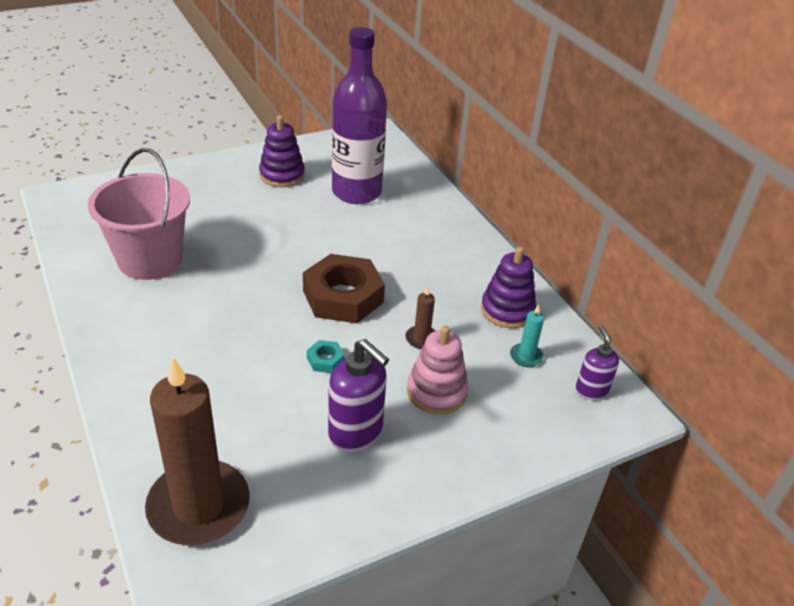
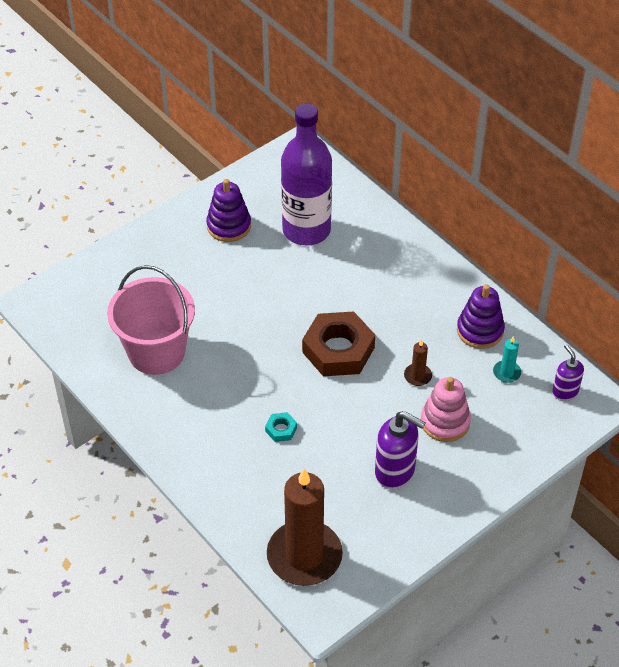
camera: 10 degrees left, 10 degrees up
(325, 360) = (347, 414): turquoise nut -> turquoise nut (281, 429)

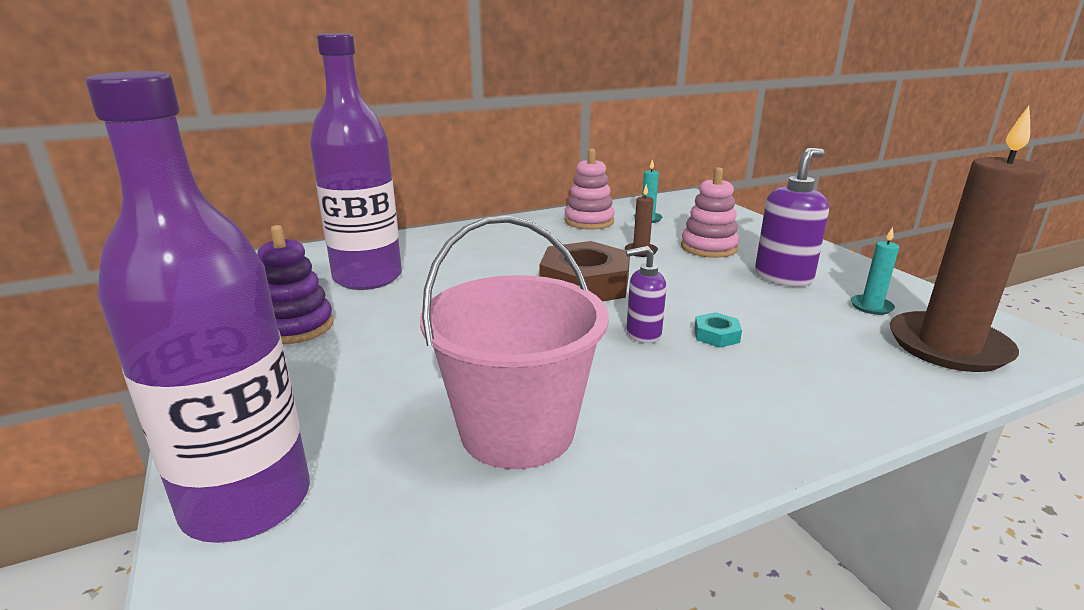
camera: 75 degrees left, 25 degrees down
(89, 278) = (247, 502): none -> purple bottle
(356, 522) = (871, 306): none -> turquoise candle
(480, 330) = (589, 221): purple stacking toy -> pink stacking toy
(565, 391) = (676, 204): purple soap dispenser -> purple soap dispenser (643, 334)

